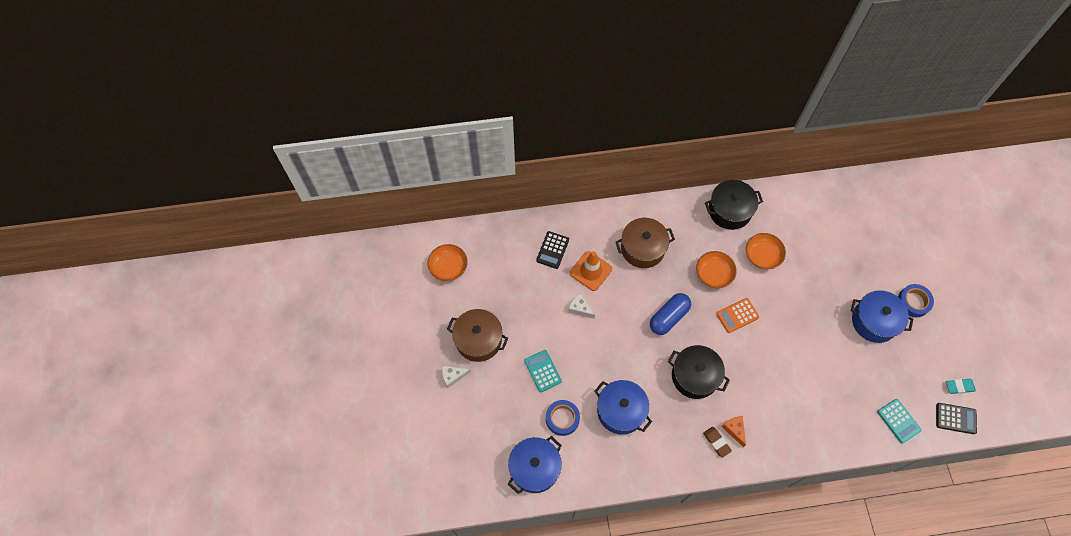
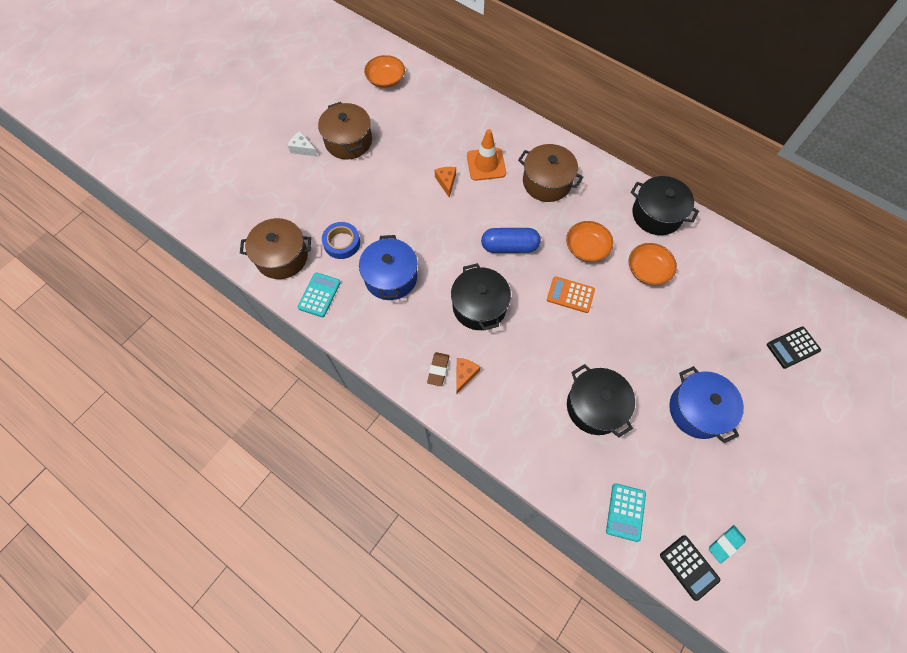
camera: 45 degrees right, 0 degrees up
(535, 468) = (282, 257): blue pot -> brown pot
(542, 371) = (367, 199): turquoise calculator -> turquoise calculator (319, 295)
(552, 250) = (474, 128): black calculator -> black calculator (793, 347)
(580, 308) = (446, 182): white cheese -> orange cheese
(822, 374) = (595, 406): none -> black pot
(913, 302) = (759, 430): blue tape -> none
(959, 387) = (725, 544): turquoise eraser -> turquoise eraser turned 75 degrees counterclockwise

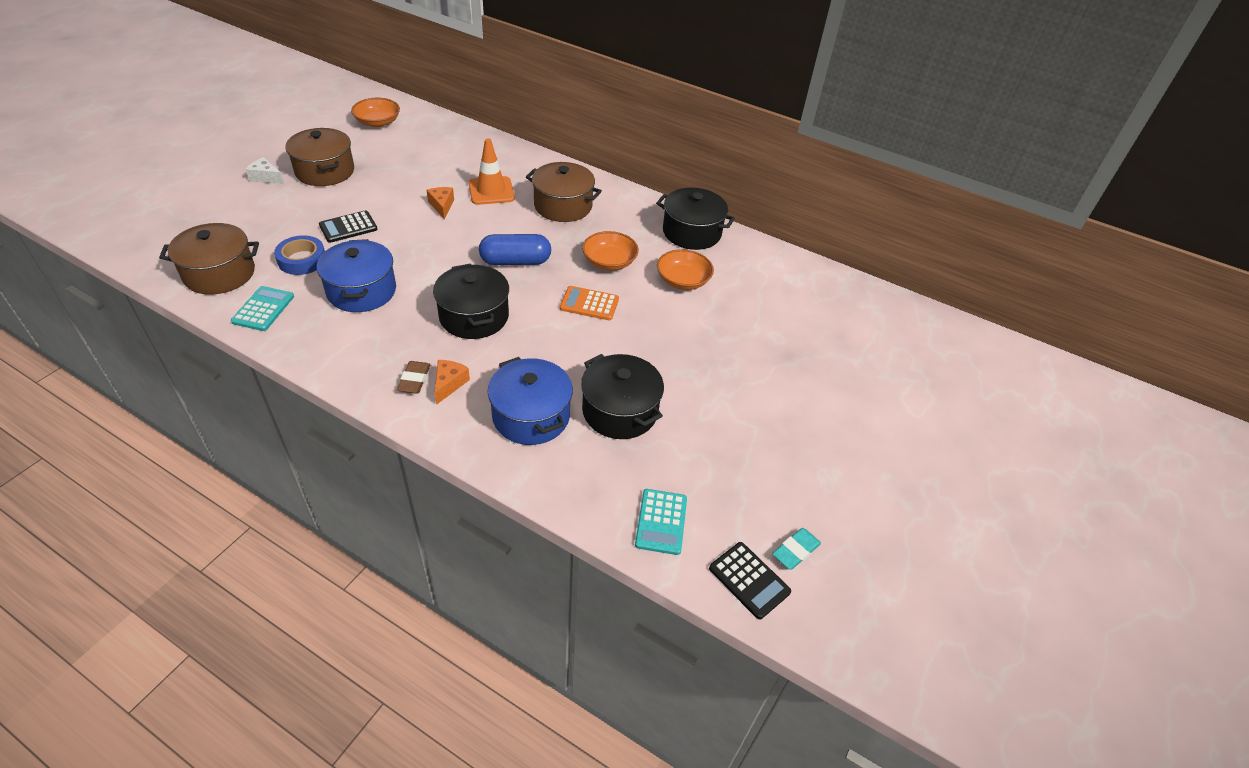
camera: 10 degrees left, 20 degrees down
(697, 410) = (750, 410): blue pot -> blue pot (531, 416)
(793, 347) = (858, 347): black calculator -> black calculator (348, 227)

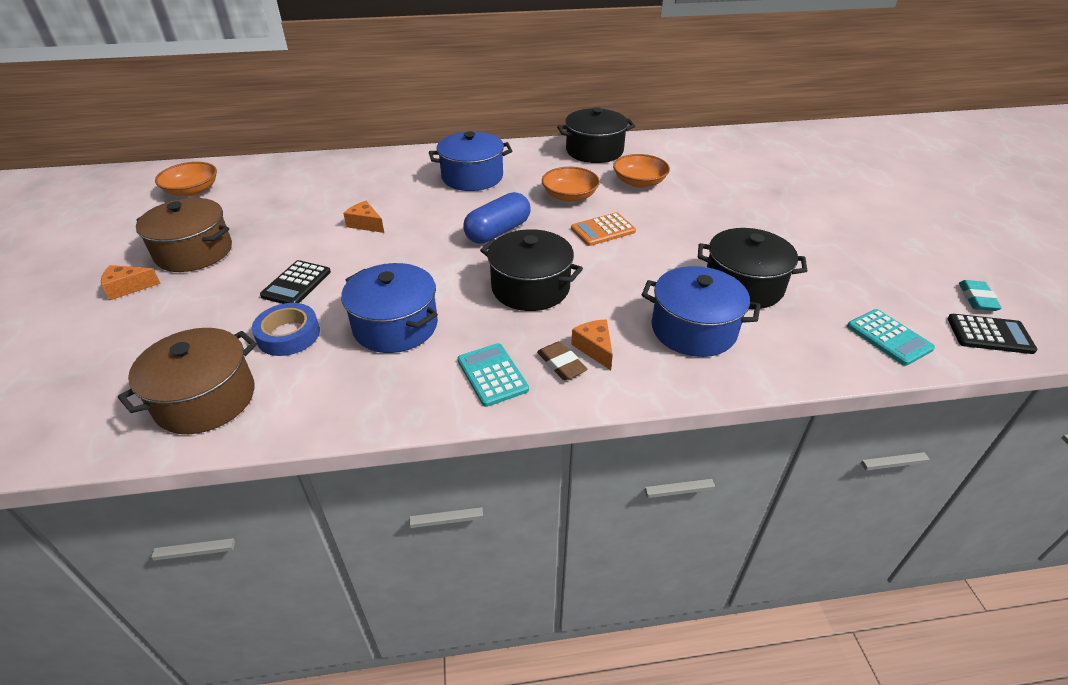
camera: 35 degrees left, 5 degrees down
(263, 309) = (313, 400): turquoise calculator -> turquoise calculator (492, 375)
(266, 177) = (128, 288): white cheese -> orange cheese
(491, 191) = (394, 194): orange traffic cone -> none
(563, 206) = (472, 177): brown pot -> blue pot

